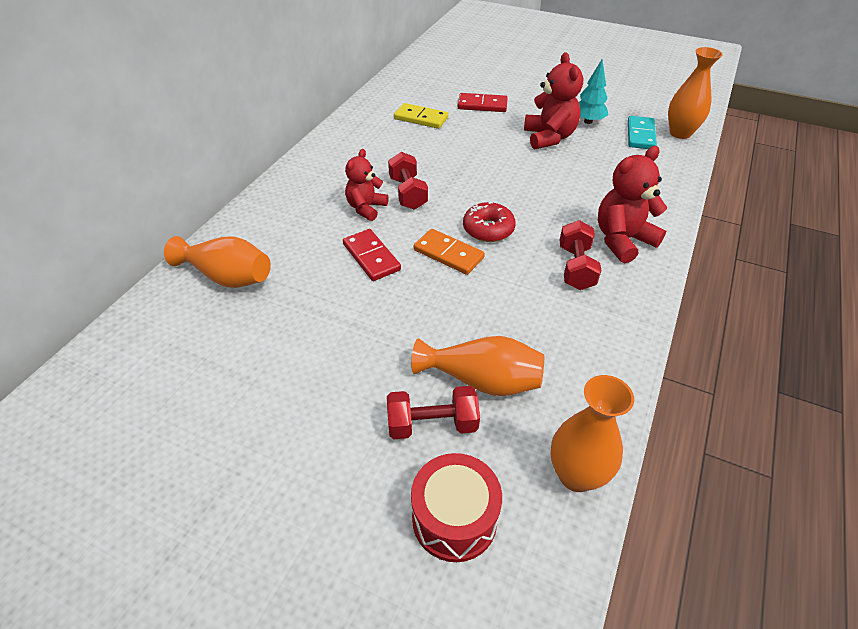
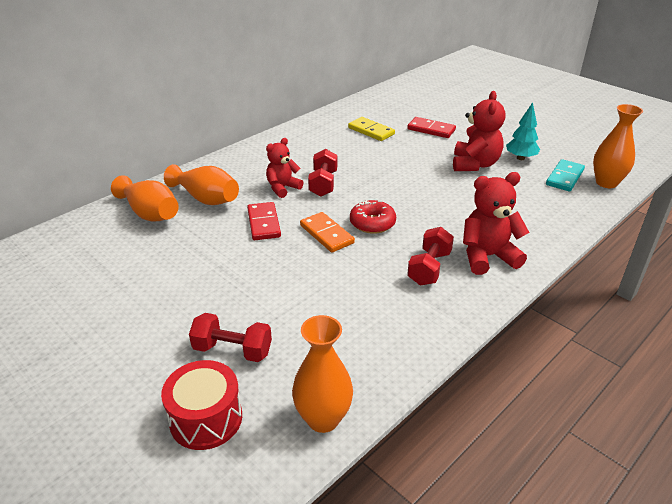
camera: 20 degrees right, 10 degrees down
(482, 380) = (292, 330): orange vase -> orange vase (206, 199)

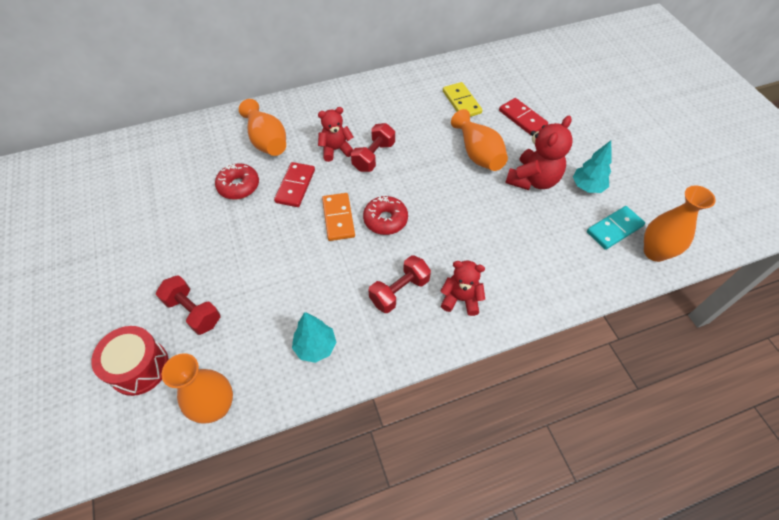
camera: 25 degrees right, 20 degrees up
(150, 214) = (215, 143): orange vase -> orange vase (478, 154)
(203, 239) = (238, 186): none -> red donut
(386, 334) = (315, 347): none -> turquoise tree
(487, 257) = (461, 299): red teddy bear -> red teddy bear, size x0.66

